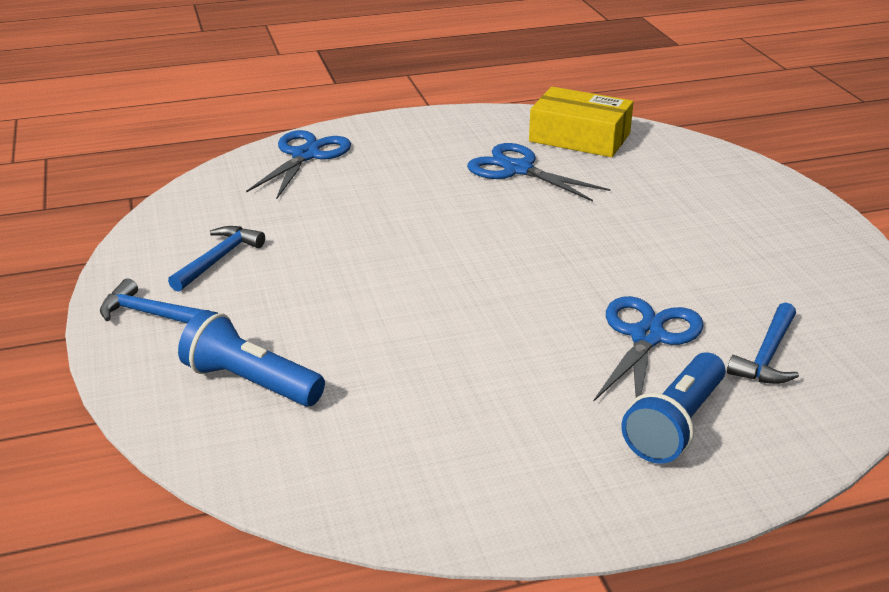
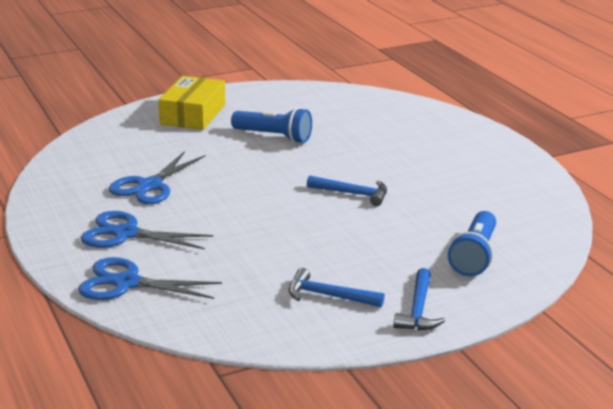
camera: 100 degrees left, 5 degrees down
(579, 137) = (88, 164): yellow box -> yellow box (193, 114)
(647, 337) = (364, 143): blue scissors -> blue scissors (126, 234)
(675, 425) = (440, 137): blue flashlight -> blue flashlight (274, 137)
(767, 356) = (368, 115): blue hammer -> blue hammer (353, 194)

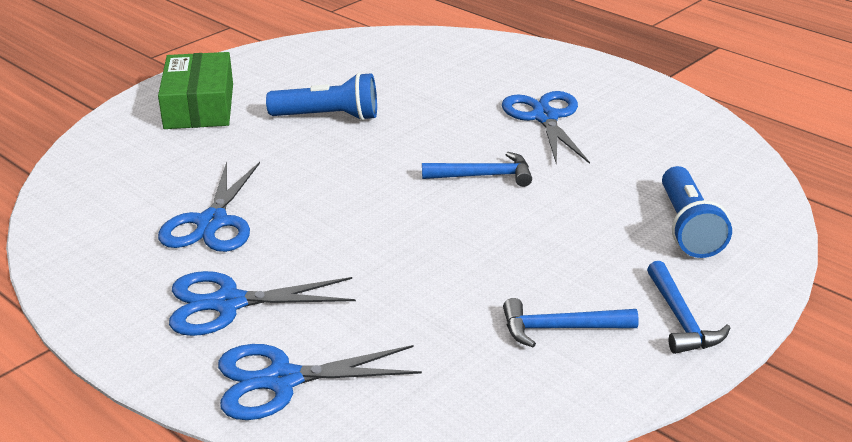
camera: 20 degrees left, 5 degrees up
(193, 114) = (199, 106): yellow box -> green box
(429, 165) = (545, 117): none -> blue scissors

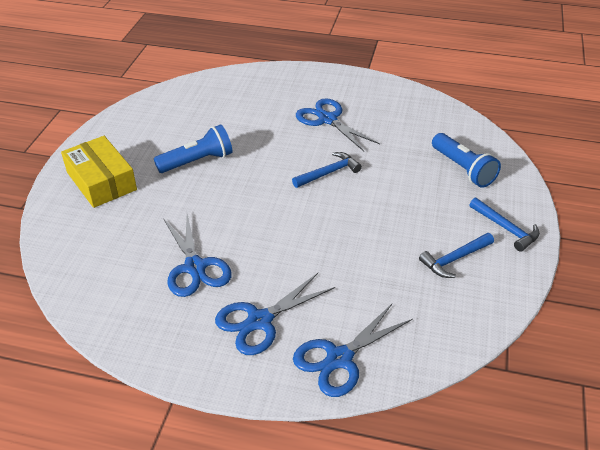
camera: 30 degrees left, 10 degrees up
(199, 106) = (101, 181): green box -> yellow box

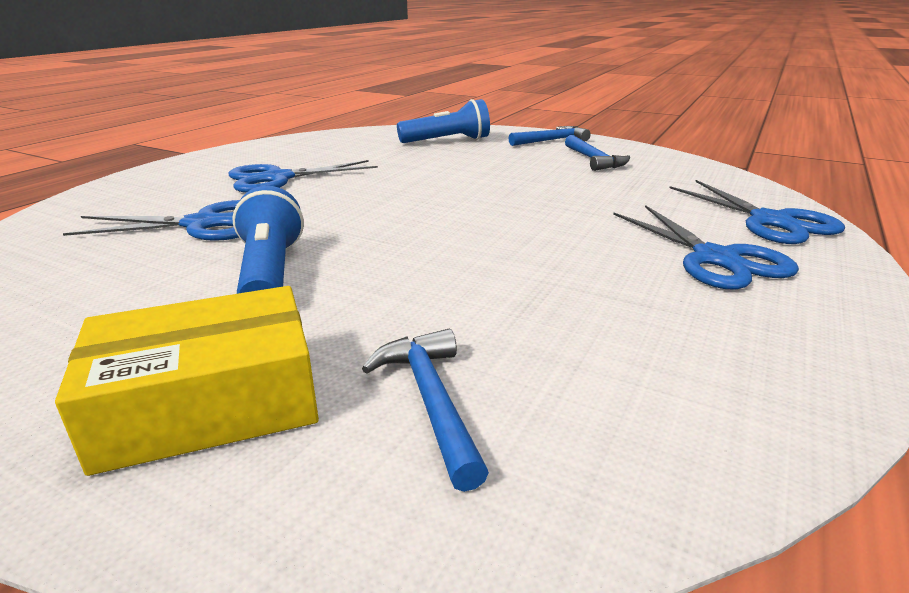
camera: 75 degrees left, 15 degrees down
(195, 267) = (587, 299): blue scissors -> blue scissors (202, 224)
(329, 173) = (401, 190): blue hammer -> blue hammer (430, 401)

